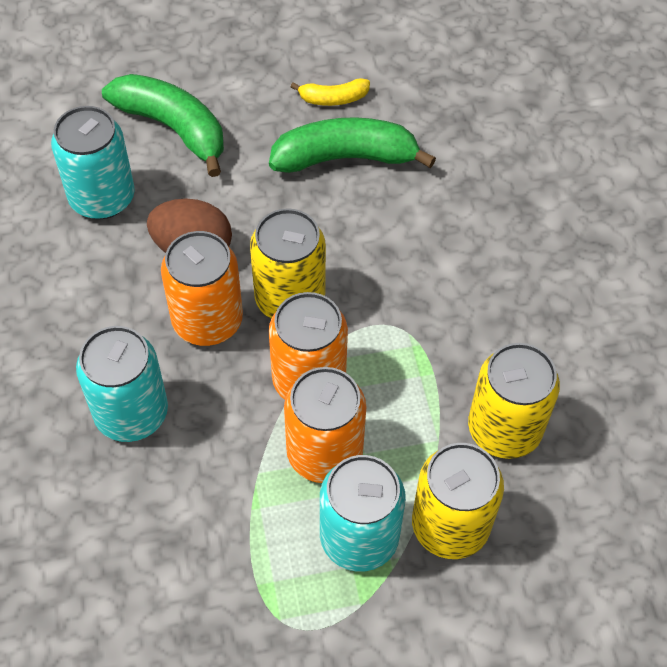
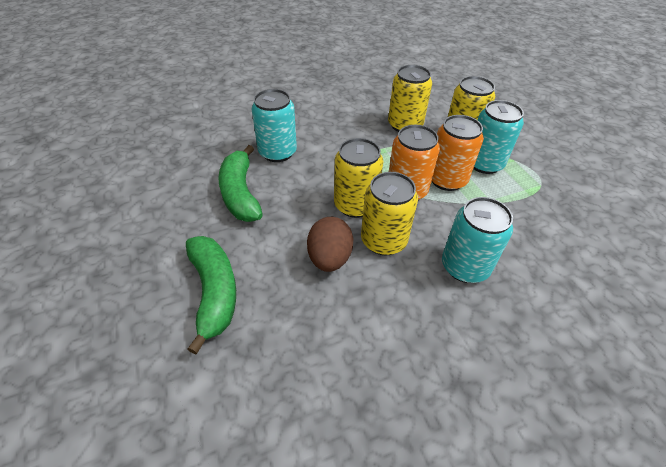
camera: 100 degrees left, 10 degrees down
(102, 198) = (291, 327): turquoise can -> turquoise can (277, 152)
(173, 128) = (214, 292): green banana -> green banana turned 135 degrees clockwise
(207, 321) = (383, 241): orange can -> yellow can
(333, 99) = (187, 205): yellow banana -> none

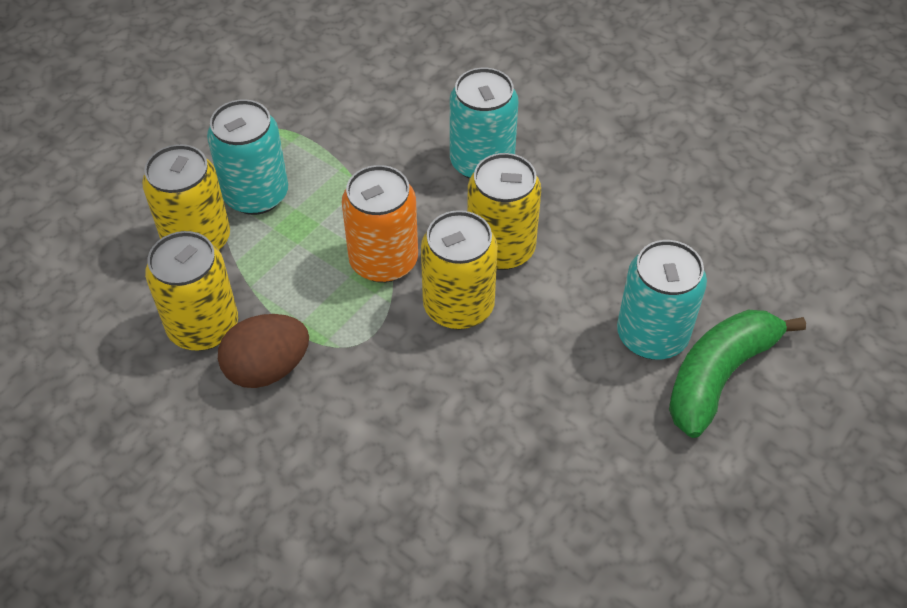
camera: 120 degrees left, 5 degrees up
(240, 193) = (544, 464): green banana -> none
(277, 152) = (409, 477): turquoise can -> turquoise can (652, 335)
(329, 258) = (573, 289): brown egg -> brown egg (267, 369)
(447, 180) = (326, 225): orange can -> none

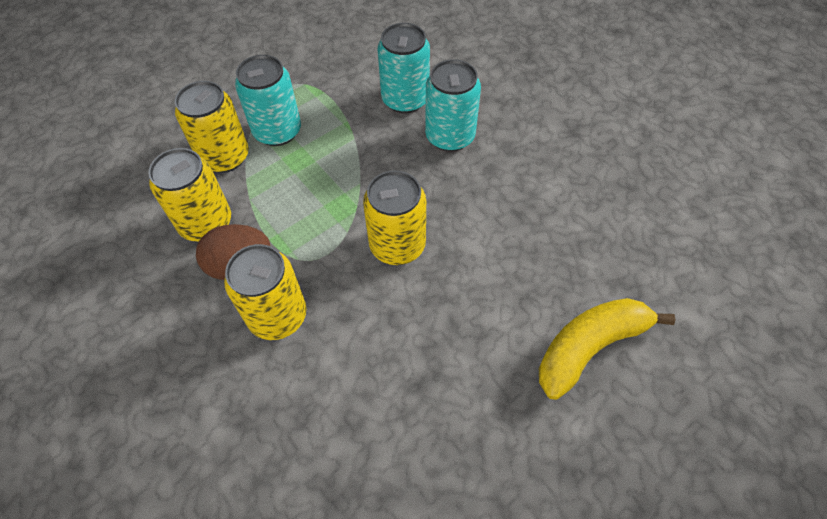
camera: 15 degrees right, 5 degrees up
(383, 261) = (352, 198): orange can -> none
(501, 248) = (444, 206): yellow can -> yellow can (277, 316)
(652, 335) = (543, 301): turquoise can -> turquoise can (405, 99)
(719, 375) = (589, 347): green banana -> yellow banana

